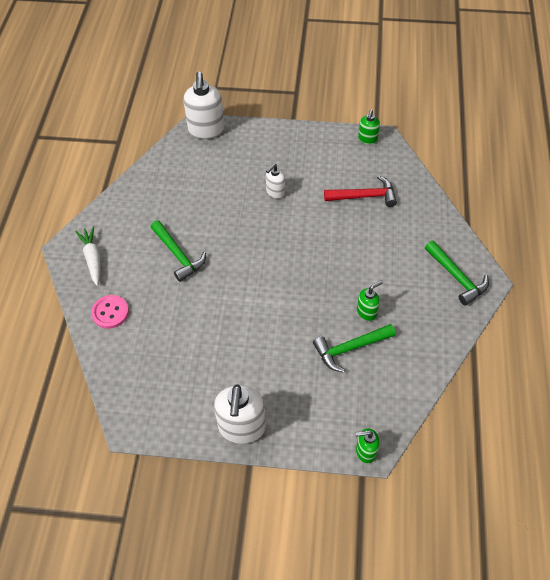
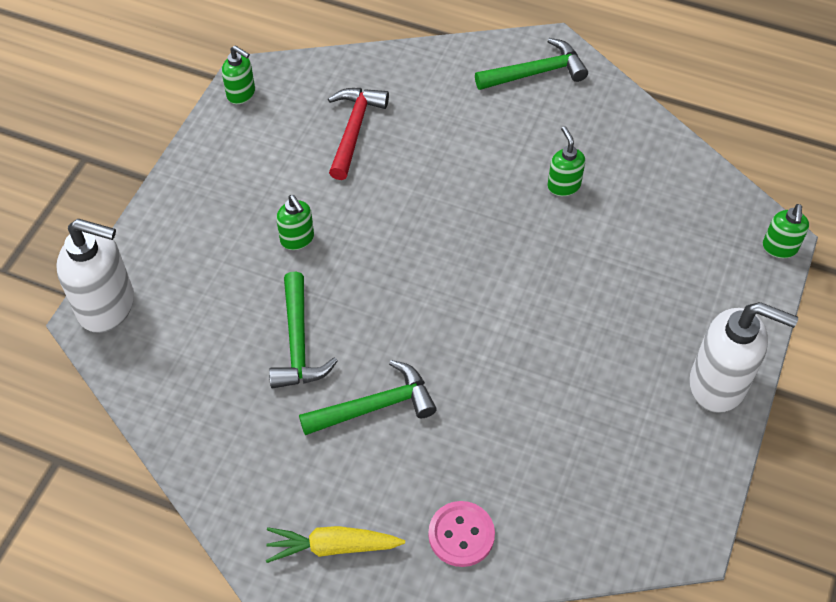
camera: 75 degrees left, 0 degrees up
(93, 258) = (333, 547): white carrot -> yellow carrot
(275, 192) = (297, 239): white soap dispenser -> green soap dispenser
(350, 348) = (618, 221): green hammer -> green hammer (298, 342)

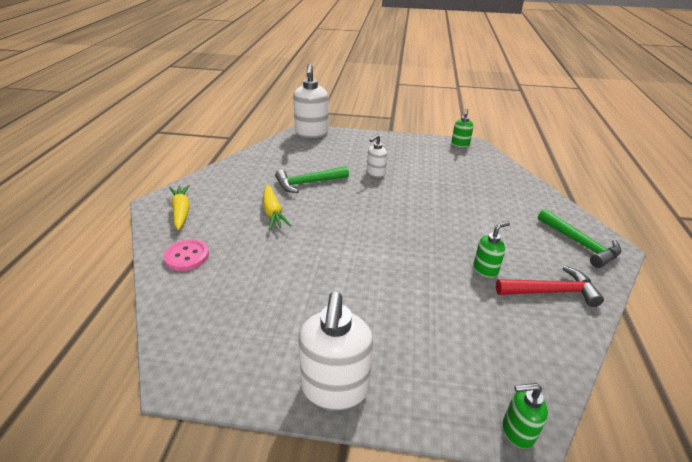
camera: 75 degrees right, 20 degrees down
(297, 239) = (375, 173): green soap dispenser -> white soap dispenser
(354, 130) = (464, 179): red hammer -> red hammer (551, 291)
(374, 406) = (273, 212): green hammer -> yellow carrot

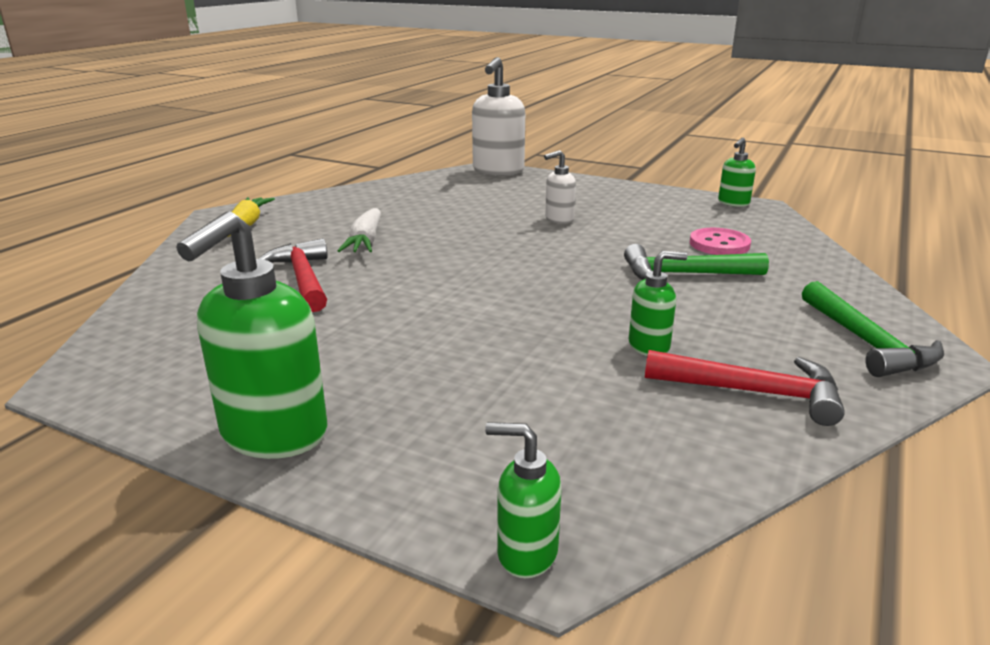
camera: 20 degrees right, 10 degrees down
(187, 256) = (209, 267): pink button -> pink button (719, 244)
(258, 255) = (303, 279): none -> red hammer
(273, 212) = (365, 241): yellow carrot -> white carrot
(308, 183) = (445, 218): green hammer -> green hammer (685, 274)
(335, 389) = (273, 435): white soap dispenser -> green soap dispenser

